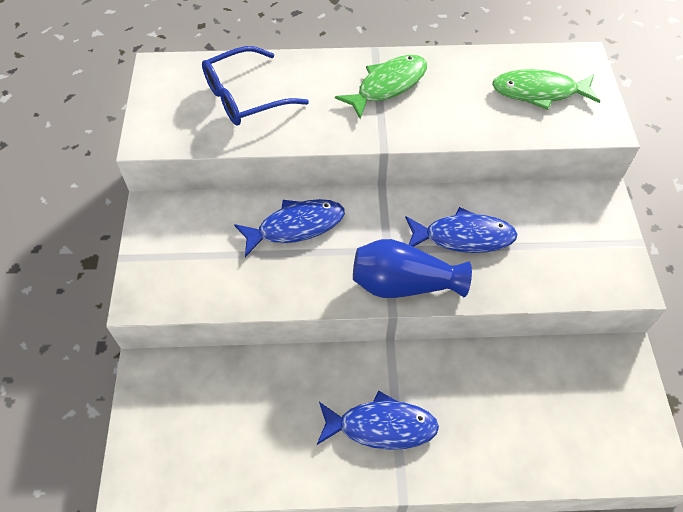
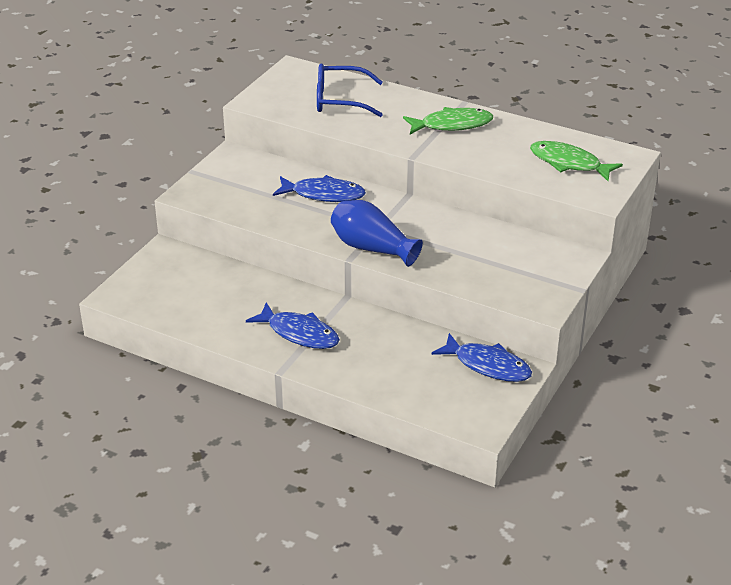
camera: 30 degrees right, 20 degrees down
(463, 237) = (442, 240): blue fish -> blue fish (487, 365)

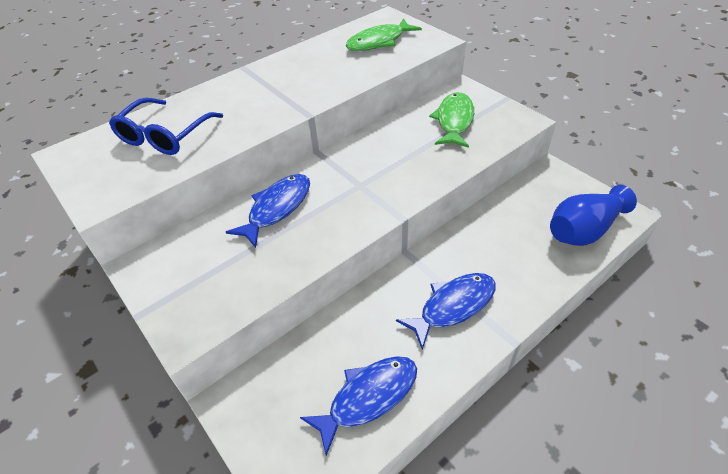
camera: 65 degrees left, 10 degrees up
(372, 248) = (392, 197): blue vase -> blue vase (584, 230)
(452, 125) = (274, 81): green fish -> green fish (454, 121)
(487, 365) = (542, 188): blue fish -> blue fish (368, 398)

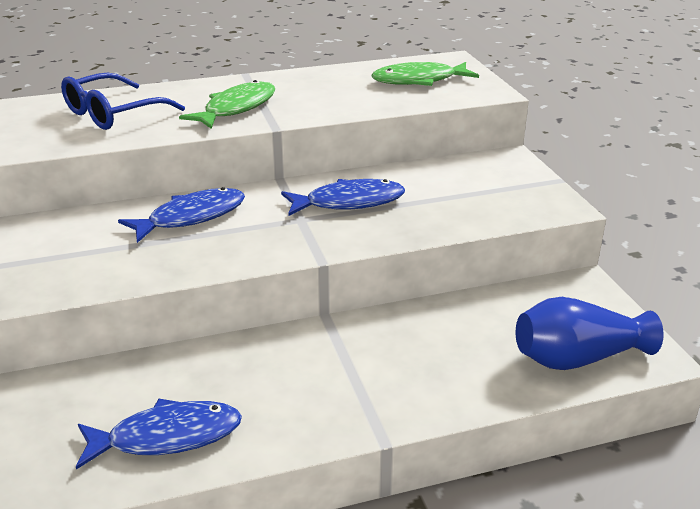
camera: 20 degrees right, 15 degrees down
(453, 306) = (337, 384): blue fish -> blue fish (349, 202)
(454, 121) = (469, 187): green fish -> green fish (236, 108)

